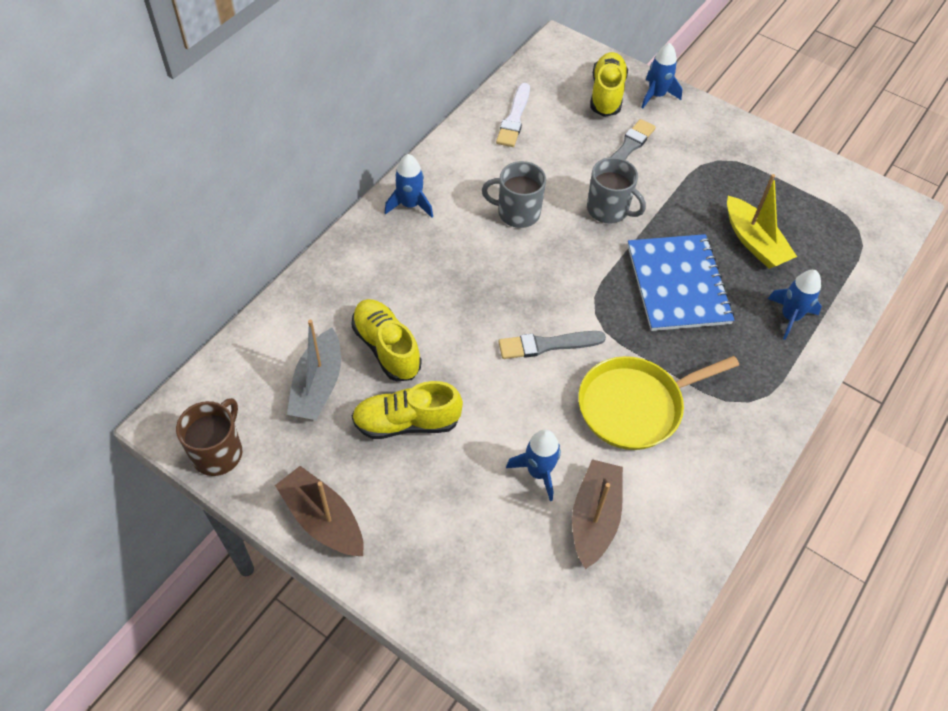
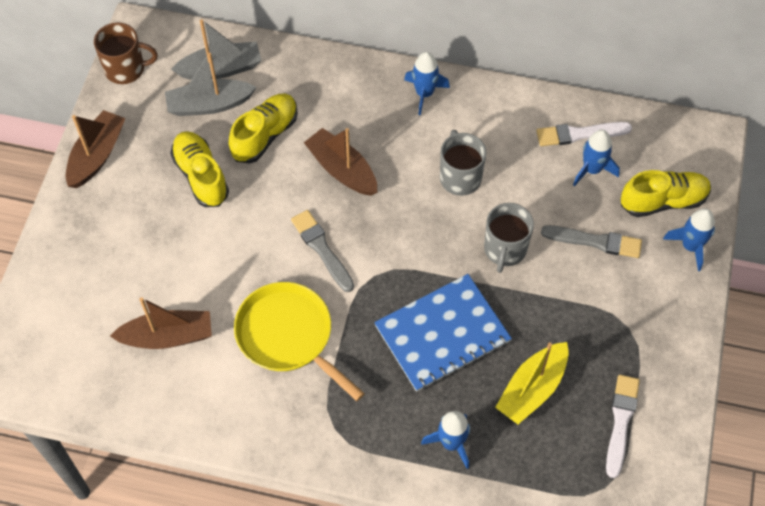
camera: 70 degrees right, 5 degrees up
(277, 360) = (221, 69): none -> grey boat
(463, 297) = (342, 170): none -> brown boat
(538, 472) = (193, 283): blue rocket -> blue rocket (592, 169)
(802, 197) = (620, 422): none -> white brush

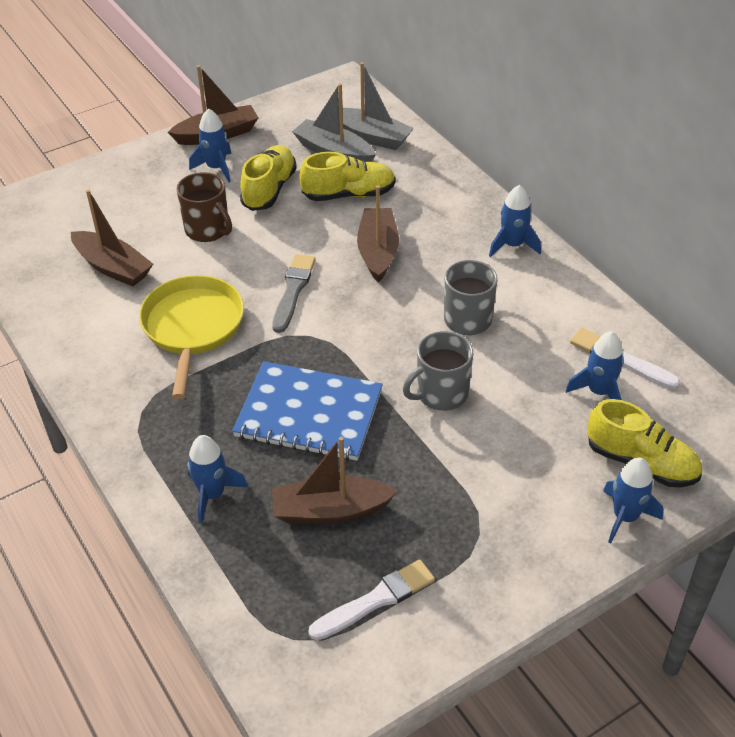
camera: 45 degrees right, 15 degrees down
(126, 69) = (305, 99): brown mug -> brown mug (208, 230)
(135, 187) = (216, 168): none -> blue rocket
(532, 388) = (330, 510): yellow boat -> brown boat
(595, 241) = (532, 446): grey brush -> none

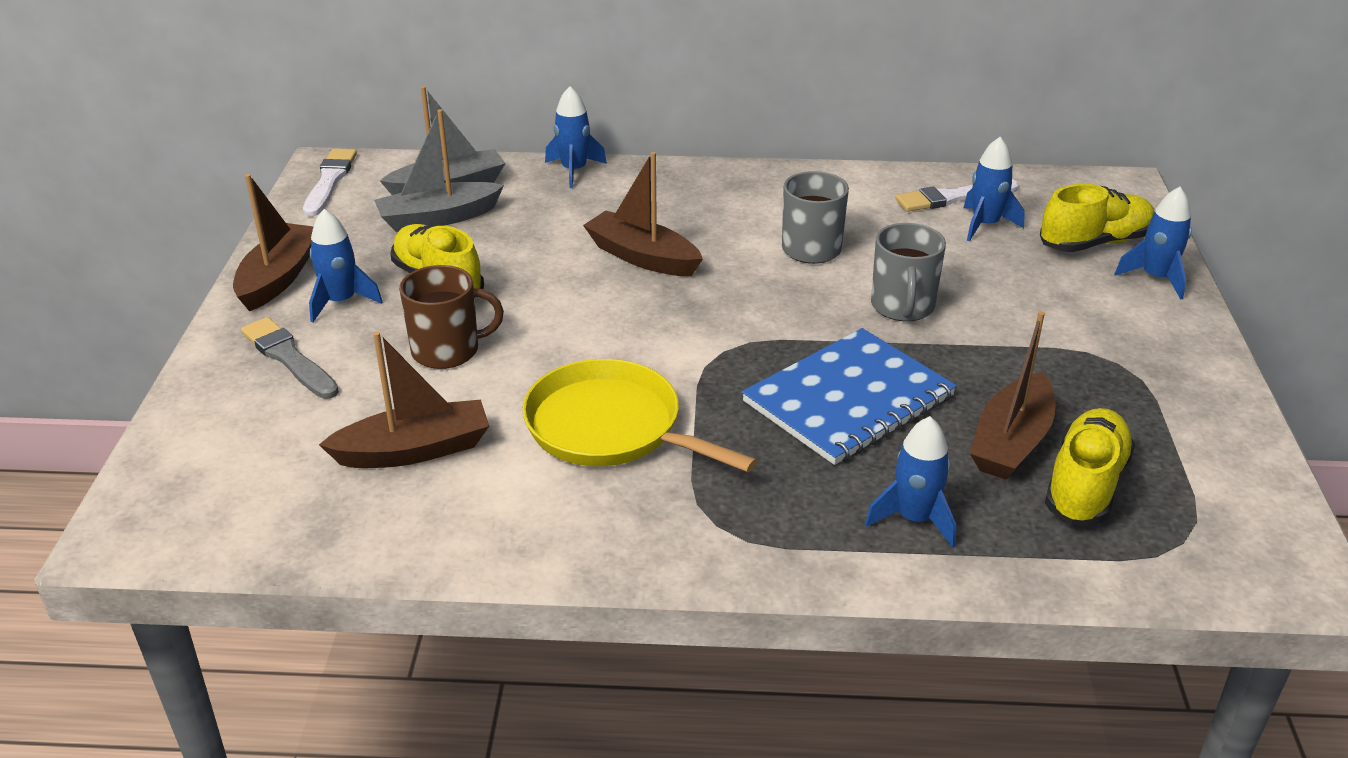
camera: 55 degrees left, 10 degrees down
(293, 290) = (636, 333): grey brush -> grey brush (288, 358)
(348, 194) = (524, 237): yellow shoe -> yellow shoe (1085, 485)
(376, 600) = (1164, 462): white brush -> white brush (329, 181)
(512, 245) = (733, 183): blue rocket -> blue rocket (574, 171)

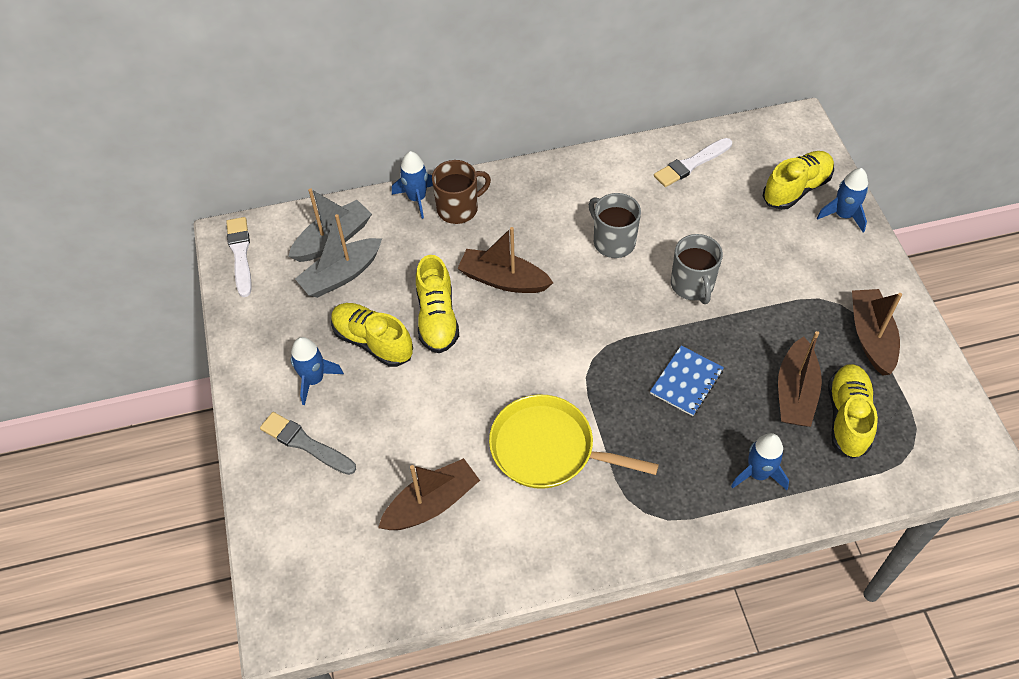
camera: 15 degrees left, 20 degrees up
(279, 278) = (257, 367): brown boat -> brown boat (871, 337)
(447, 350) = (411, 407): brown mug -> brown mug (459, 208)
(534, 276) = (437, 318): none -> yellow shoe
(848, 399) = (686, 382): blue notebook -> blue notebook, size x0.57
(985, 225) = (721, 188): blue rocket -> none

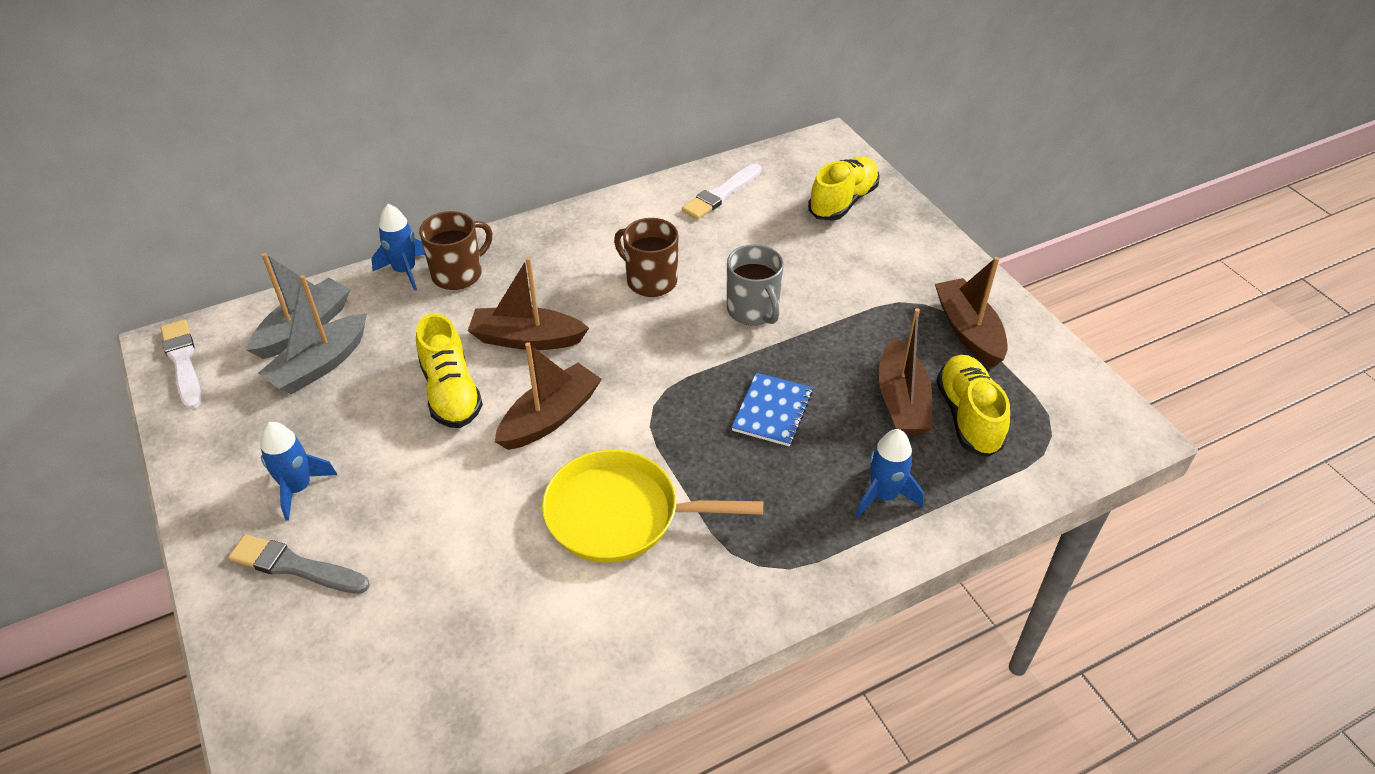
camera: 15 degrees left, 10 degrees down
(373, 342) = (372, 432): yellow shoe -> none
(431, 504) = (479, 608): brown boat -> brown boat (550, 417)
(613, 241) = (650, 281): grey mug -> brown mug
(843, 215) = (901, 219): blue rocket -> none

